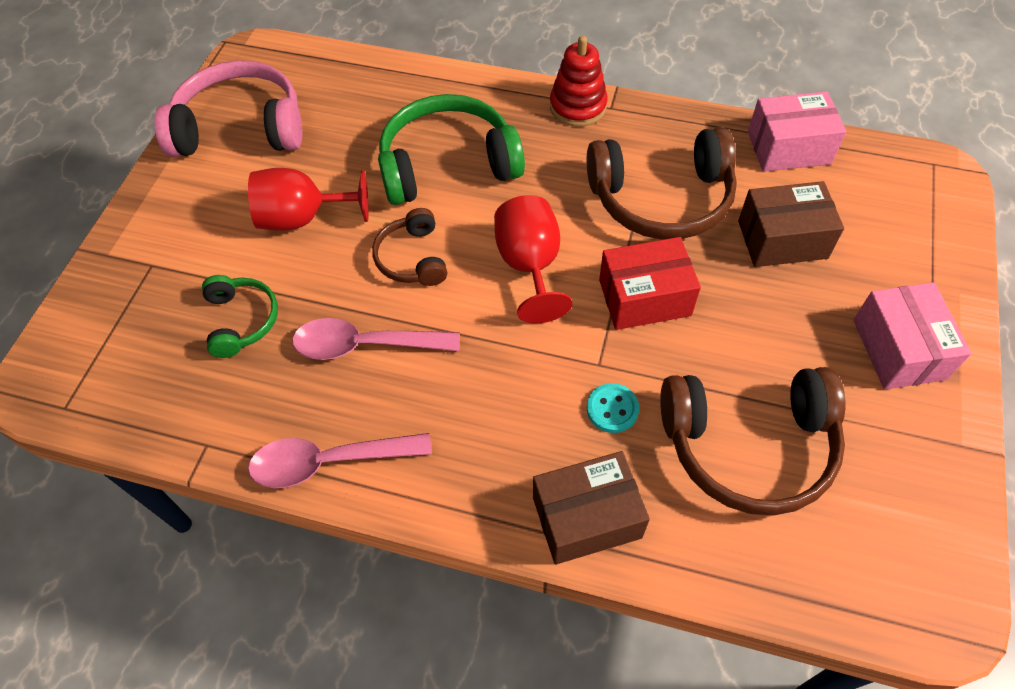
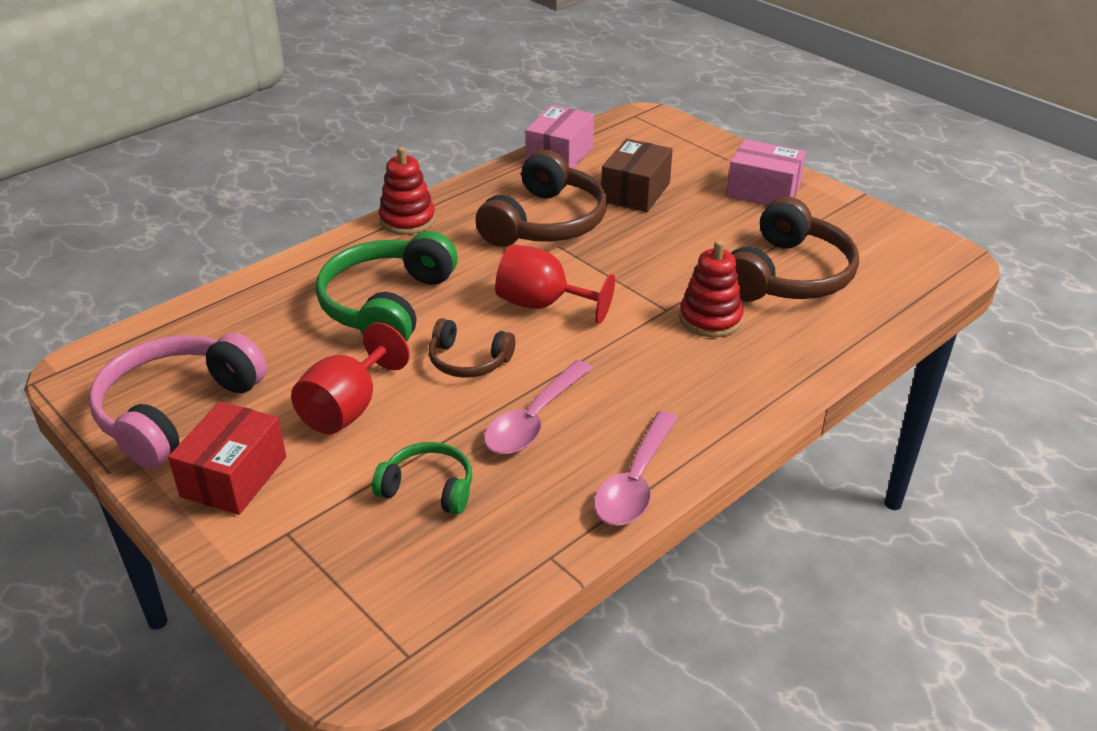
camera: 60 degrees left, 20 degrees down
(586, 517) = (791, 366): brown box -> none
(612, 409) = (710, 319): turquoise button -> red stacking toy
(644, 297) = (627, 266): red box -> red box (234, 476)

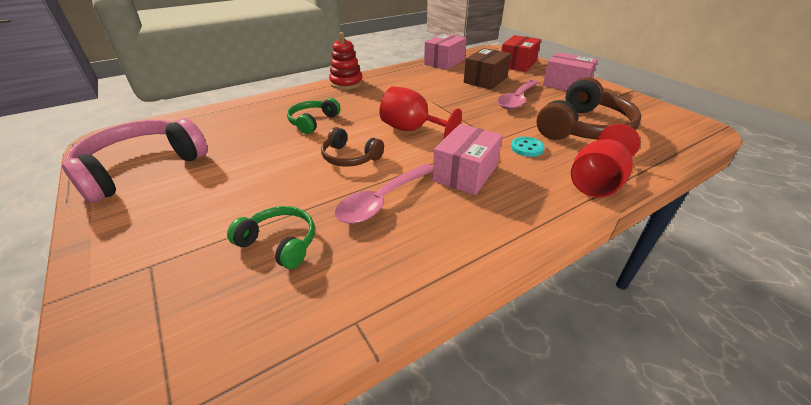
camera: 10 degrees right, 0 degrees up
(234, 476) = (144, 216): red box -> red box (517, 64)
(347, 408) = (253, 178): red goblet -> red goblet (597, 182)
(387, 305) = (313, 122): green headphones -> green headphones, size x0.54
(545, 222) = (427, 89): brown headphones -> none
(632, 368) = (465, 173): none -> pink box
(635, 482) = (450, 260): pink spoon -> pink spoon (517, 100)
(710, 319) = (527, 148): red stacking toy -> turquoise button

